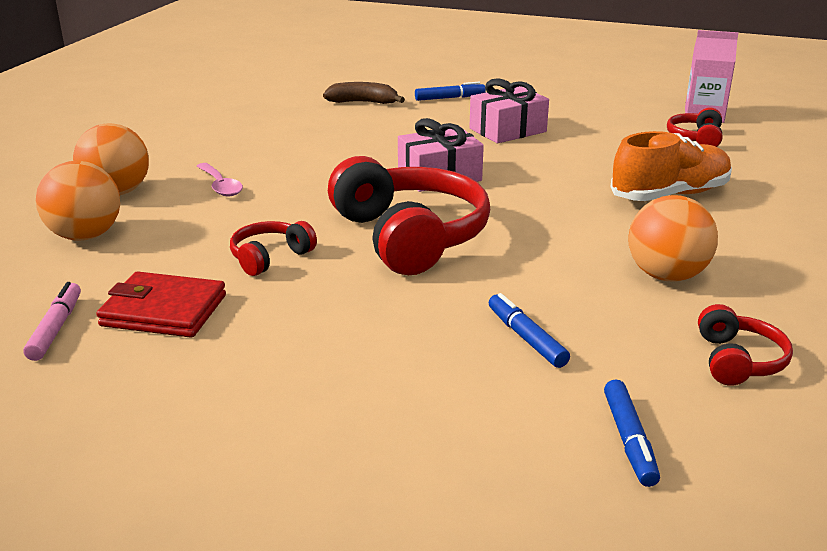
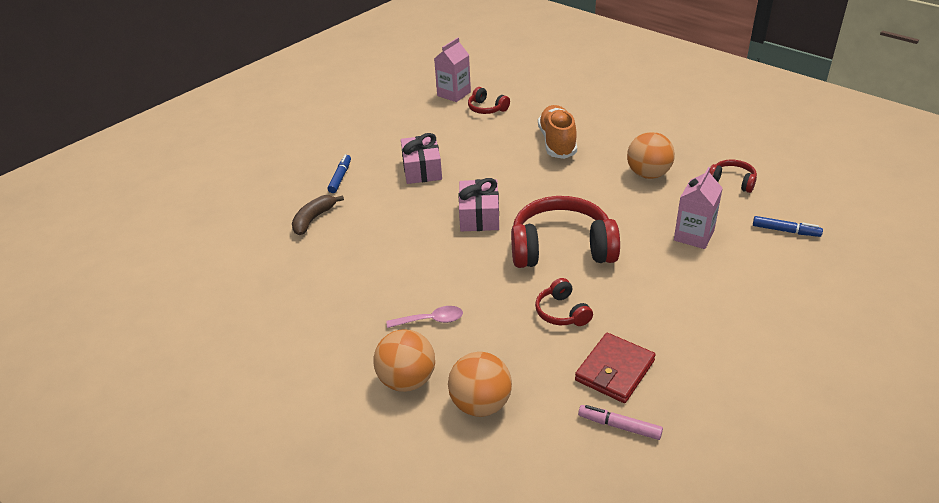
camera: 65 degrees left, 10 degrees up
(526, 338) = (693, 236): blue marker -> pink carton

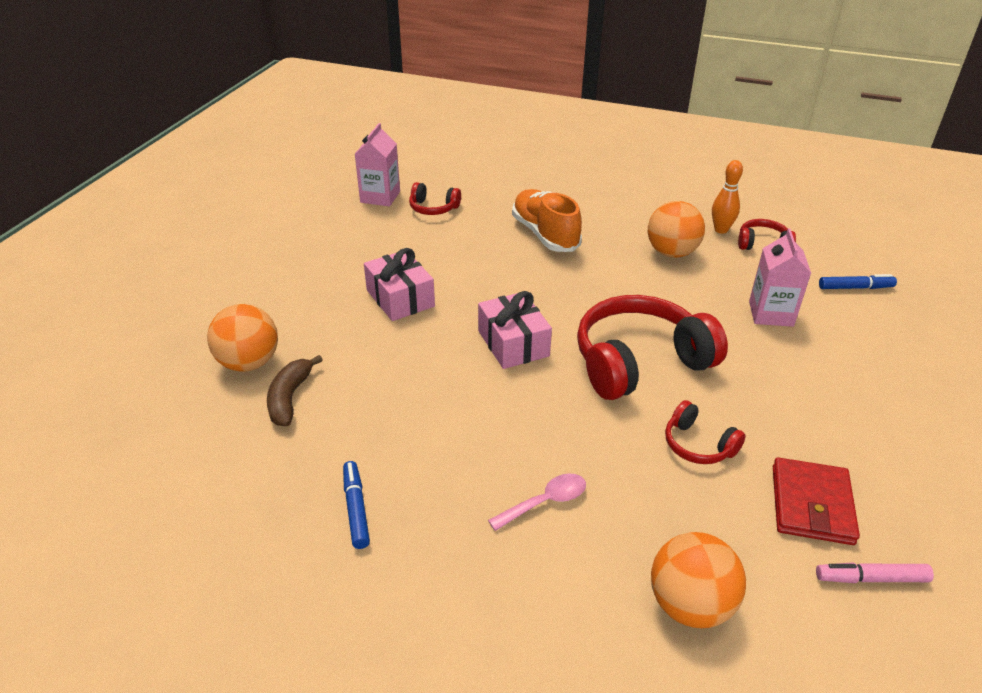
camera: 25 degrees left, 0 degrees up
(340, 177) = (294, 331): blue marker -> blue marker (356, 508)
(407, 380) = (571, 602): orange ball -> orange ball (249, 363)
(704, 164) = (721, 230): none -> orange bowling pin

